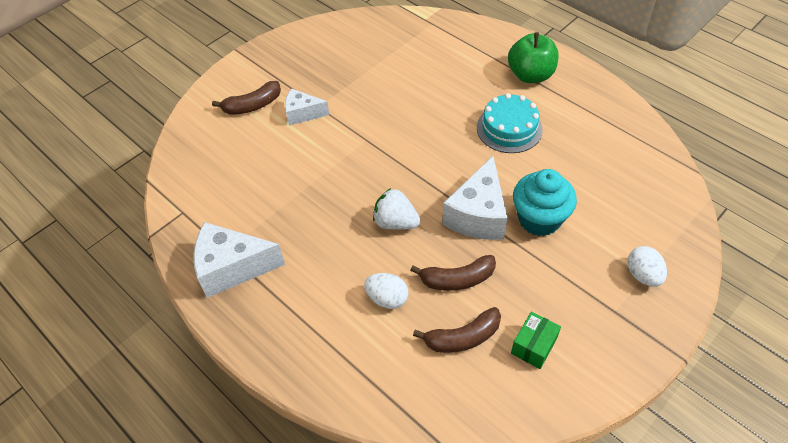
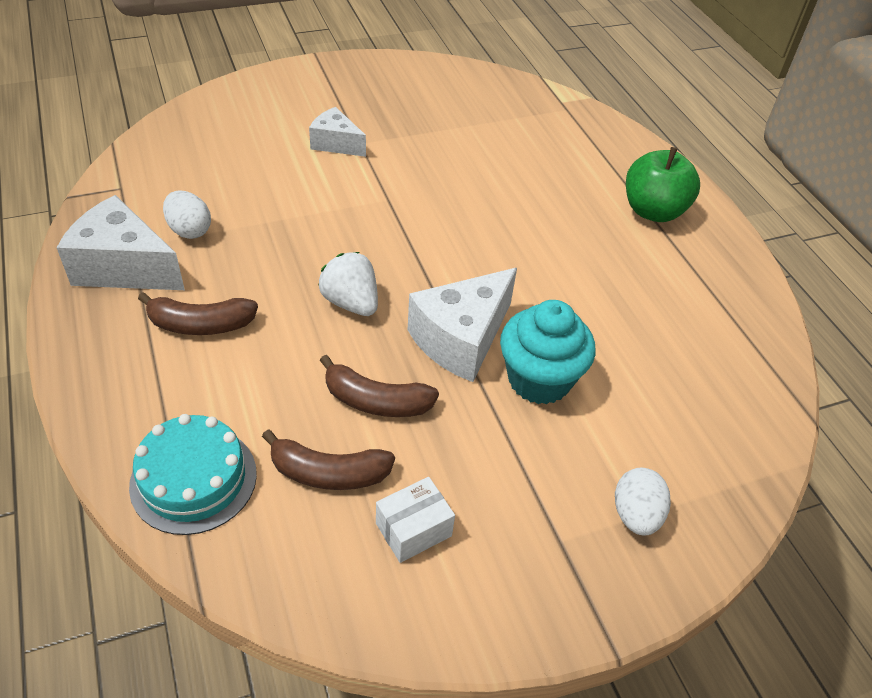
camera: 20 degrees right, 5 degrees down
(253, 105) = (287, 114): brown banana -> brown banana (200, 325)
(387, 298) = (271, 382): white egg -> white egg (189, 230)
(509, 128) = (578, 259): turquoise cake -> turquoise cake (193, 479)
(533, 346) = (413, 530): green box -> white box

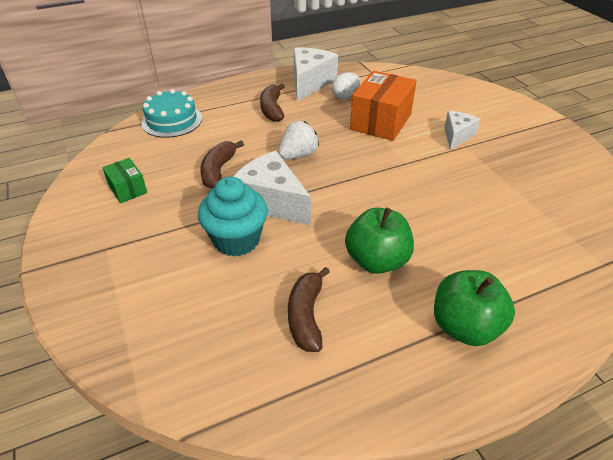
camera: 90 degrees right, 5 degrees down
(280, 204) = (381, 122): none -> orange box
(328, 473) = (169, 158): brown banana -> brown banana (306, 316)
(413, 530) = (127, 189): white box -> green box
(570, 254) = (376, 260): none -> green apple
(635, 515) = (115, 287): white egg -> none

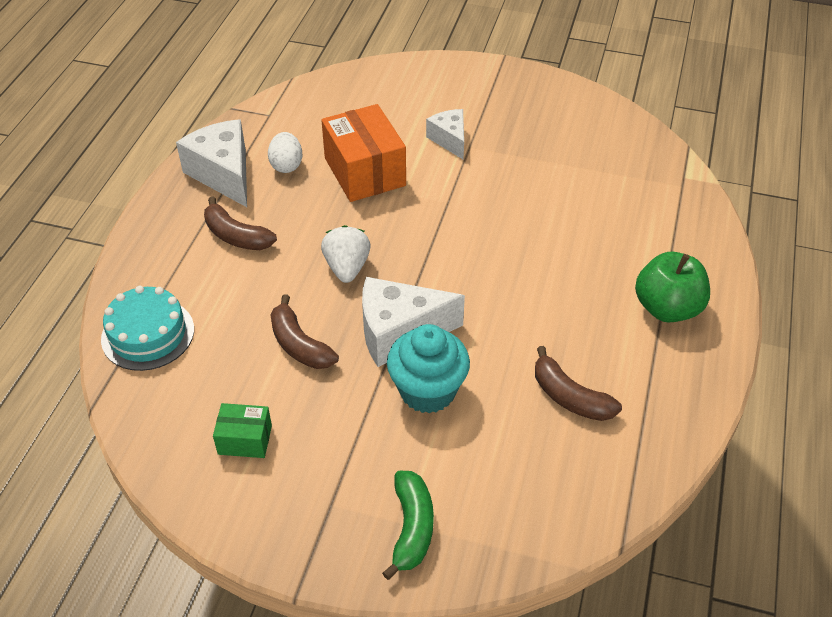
camera: 50 degrees left, 5 degrees up
(112, 296) = (412, 528): none -> green banana
(376, 260) = (552, 310): green apple -> none

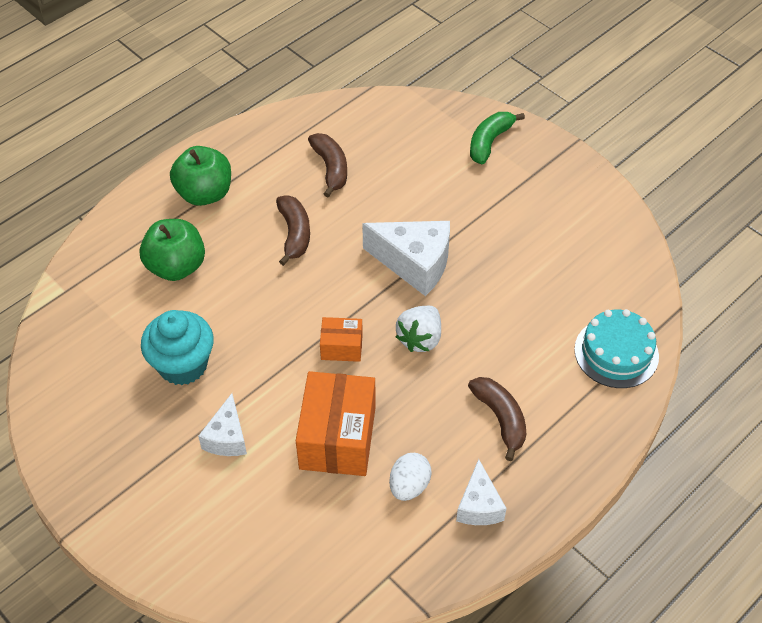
camera: 150 degrees left, 5 degrees up
(224, 174) = (479, 505): white cheese -> white cheese, size x0.60
(245, 440) = (571, 237): green box -> none
(299, 345) = (497, 288): brown banana -> brown banana (294, 234)
(412, 232) = (341, 347): none -> orange box
(427, 391) = (423, 214): turquoise cupcake -> turquoise cupcake (183, 365)
(617, 233) = (176, 266): none -> green apple

